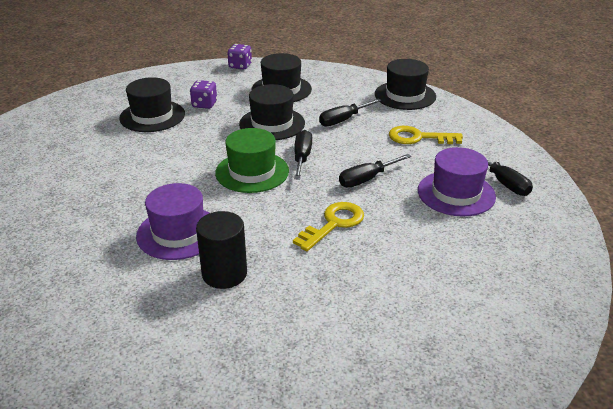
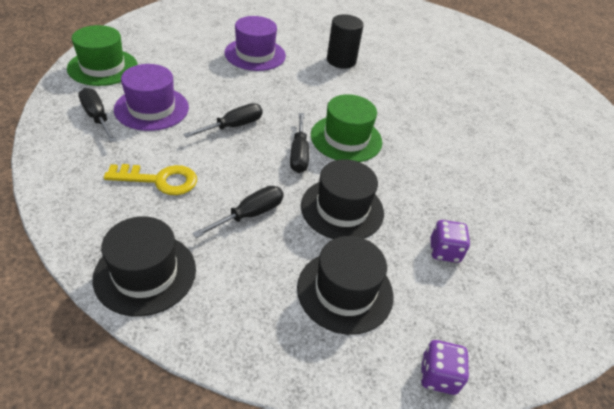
camera: 170 degrees right, 10 degrees up
(152, 116) = (496, 226): black hat -> none
(178, 233) = (385, 87): purple hat -> purple hat (255, 54)
(333, 224) = (267, 87): yellow key -> none
(543, 241) = (103, 67): none -> green hat

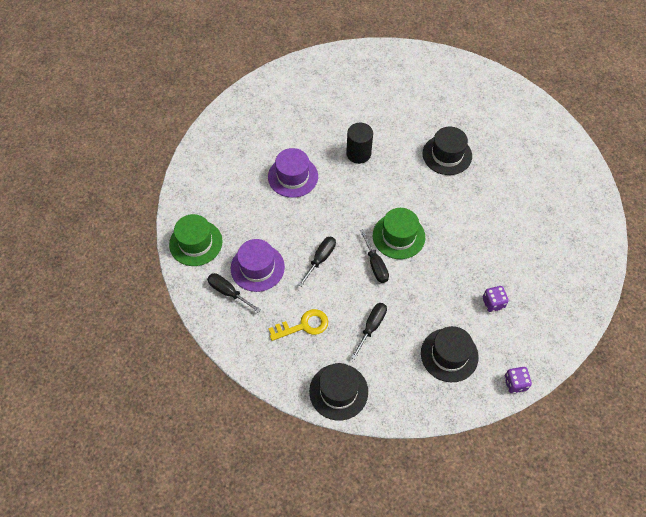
camera: 15 degrees left, 15 degrees up
(342, 209) = (422, 298): black hat -> black hat (447, 155)

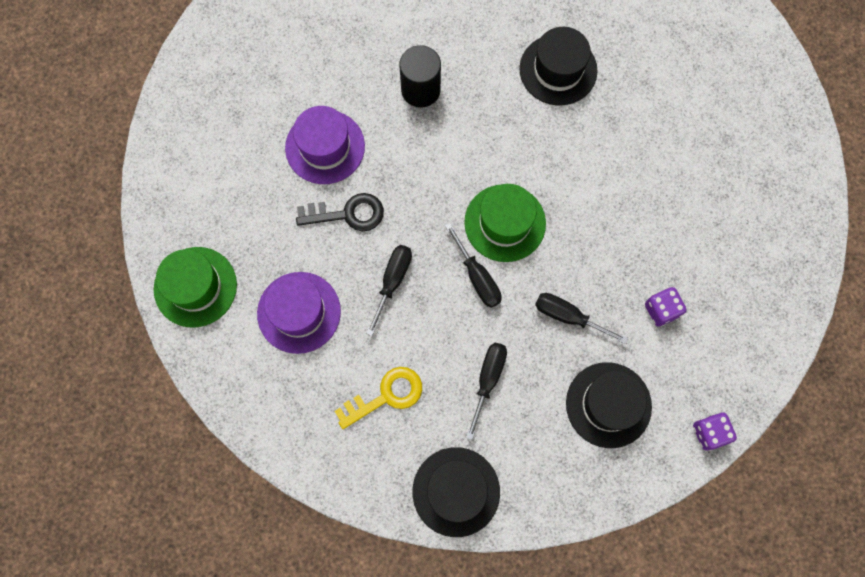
camera: 10 degrees left, 15 degrees up
(228, 292) = (262, 361): black screwdriver -> black screwdriver (568, 316)
(299, 216) = (348, 214): none -> black key

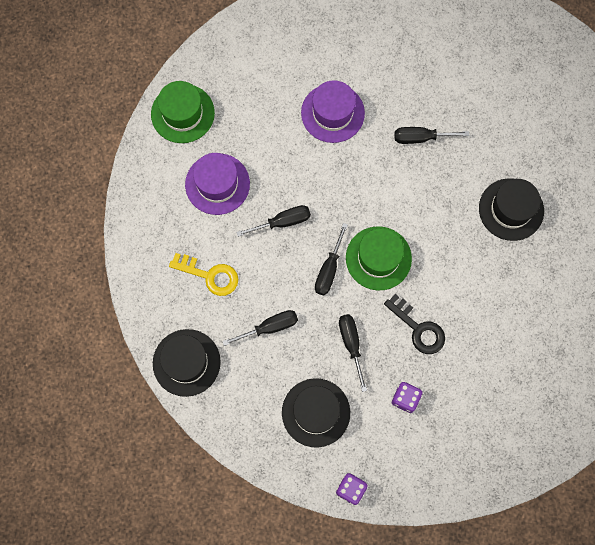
camera: 50 degrees right, 0 degrees up
(348, 214) = (302, 161): black key -> black key (418, 328)
(420, 90) = (420, 138): black cylinder -> black screwdriver

